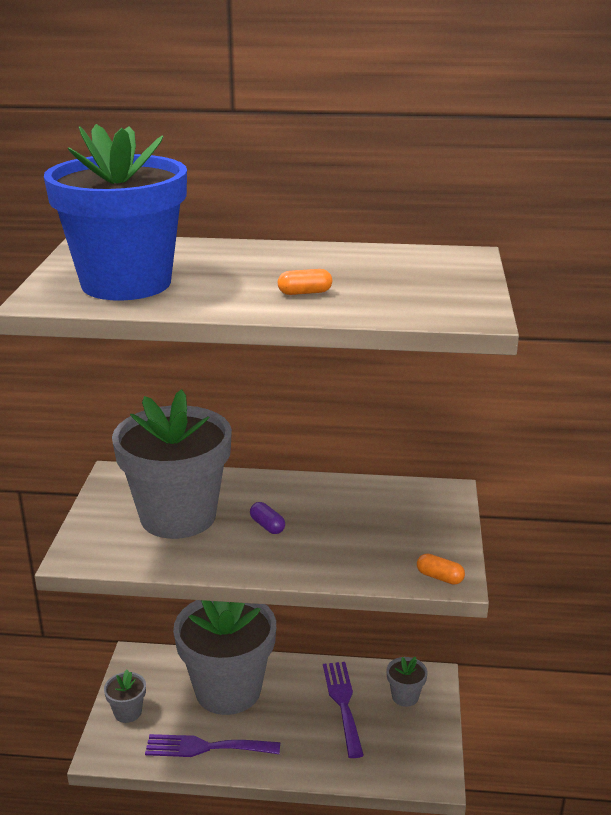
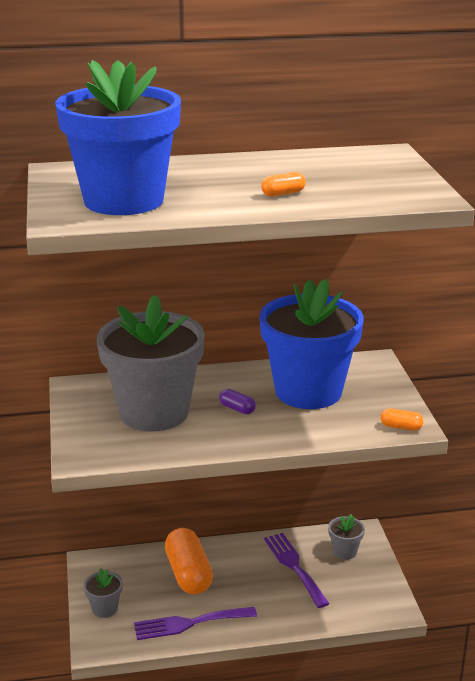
camera: 15 degrees left, 0 degrees up
(228, 690) = (188, 574): grey flower pot -> orange capsule
(355, 517) = (308, 391): none -> blue flower pot

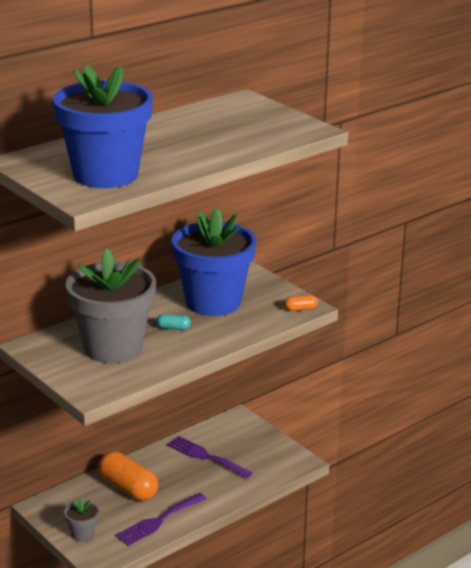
camera: 30 degrees left, 0 degrees up
(237, 409) = (173, 328): purple capsule -> turquoise capsule
(283, 193) = (212, 146): orange capsule -> none
(345, 551) = (235, 434): grey flower pot -> none

